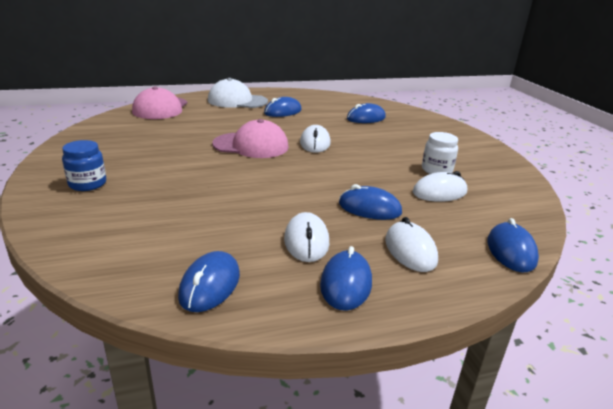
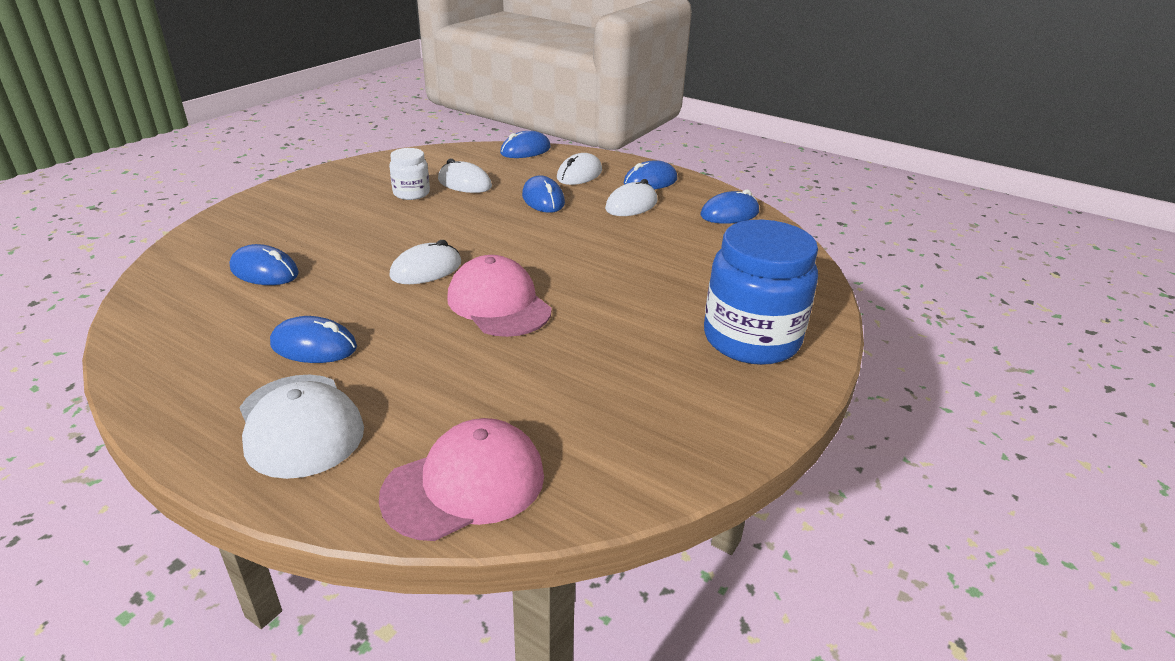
camera: 130 degrees left, 5 degrees up
(87, 184) = (751, 339): blue jar -> blue jar, size x1.99

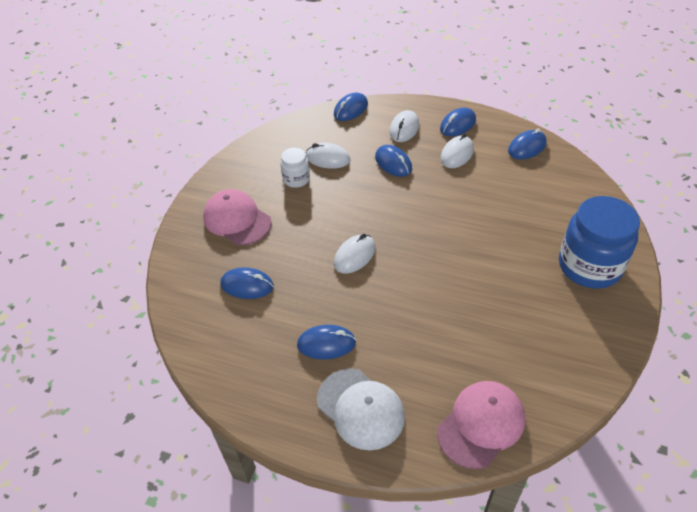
camera: 10 degrees left, 15 degrees up
(498, 304) = (420, 275): pink cap -> pink cap (237, 220)

